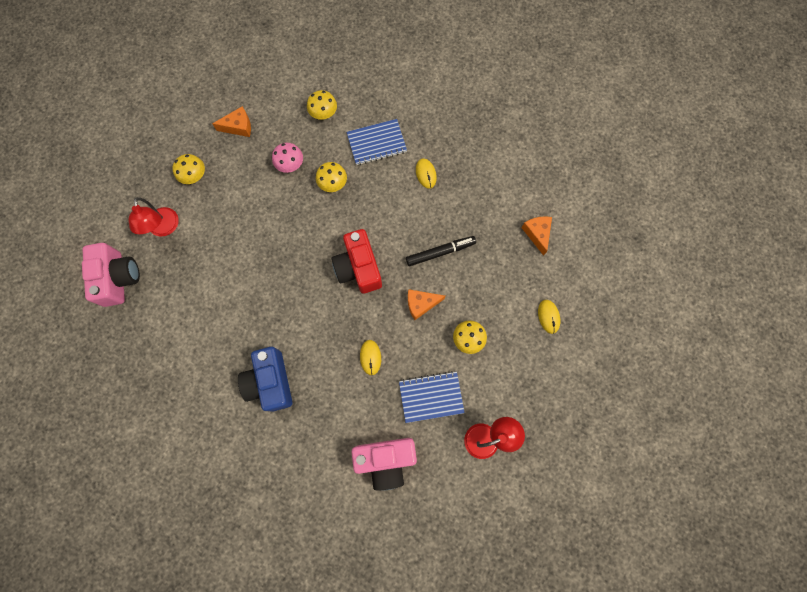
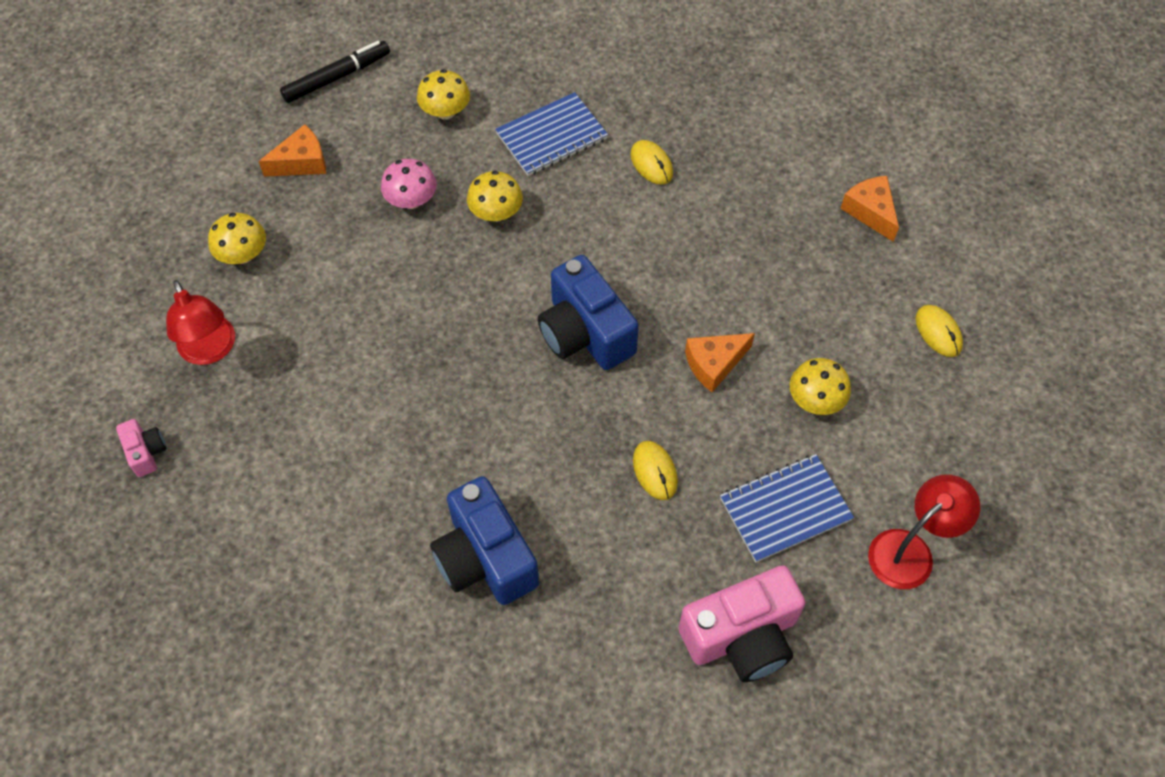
camera: 15 degrees left, 15 degrees down
(118, 278) = (146, 452): pink camera -> pink camera, size x0.47
(358, 268) = (585, 333): red camera -> blue camera
(440, 252) = (718, 276): black marker -> black marker (337, 77)

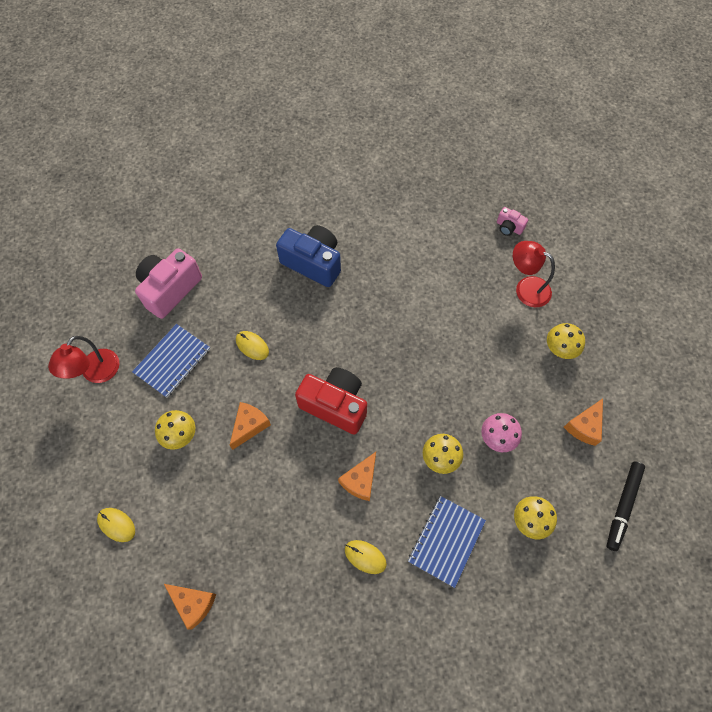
camera: 150 degrees right, 5 degrees up
(585, 333) = (335, 405): blue camera -> red camera
(608, 236) = (360, 480): none -> orange cheese

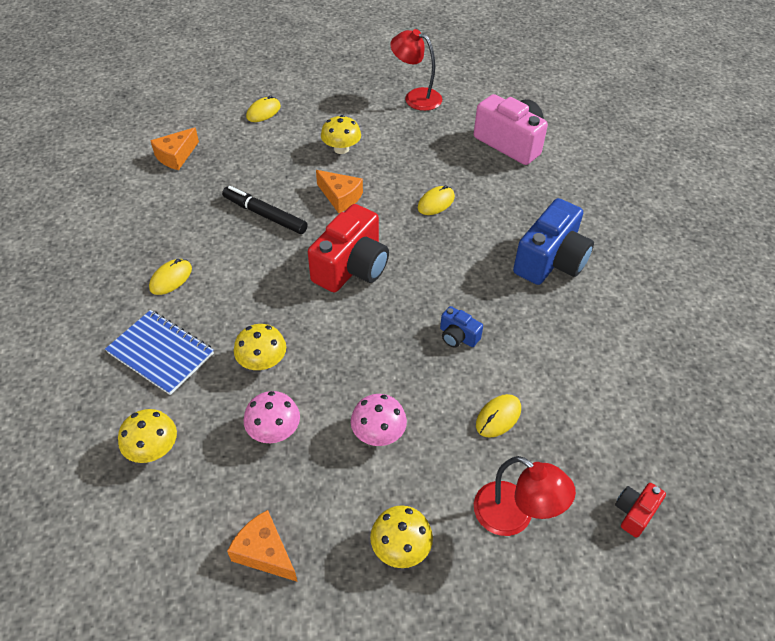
camera: 95 degrees right, 15 degrees down
(172, 361) = (423, 144): blue notebook -> none
(360, 480) = (255, 282): orange cheese -> none
(395, 323) = (458, 336): none -> blue camera
(458, 297) = (498, 417): none -> yellow mouse
(485, 368) = (378, 433): none -> pink mushroom
(509, 227) = (634, 513): pink camera -> red camera
(526, 288) = (514, 516): red lamp -> red lamp turned 90 degrees clockwise
(622, 506) = (130, 578): black marker -> black marker (265, 215)

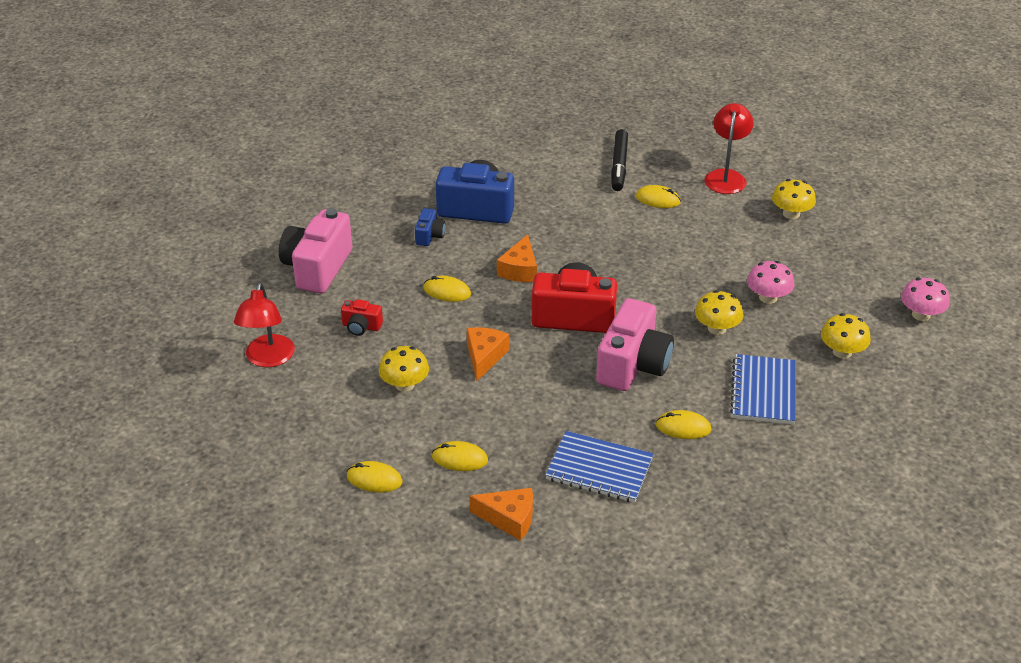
camera: 115 degrees left, 10 degrees down
(176, 214) = (599, 469): none -> blue notebook
(247, 152) = (459, 459): none -> yellow mouse
(263, 279) = (633, 365): none -> pink camera
(264, 552) = (852, 267): orange cheese -> orange cheese (520, 270)
(265, 215) = (550, 400): black marker -> black marker (619, 165)
(378, 433) = (722, 248): pink mushroom -> pink mushroom (921, 314)
(458, 336) = (601, 235): blue camera -> blue camera (429, 236)
(634, 513) = (678, 134): red camera -> red camera (361, 327)

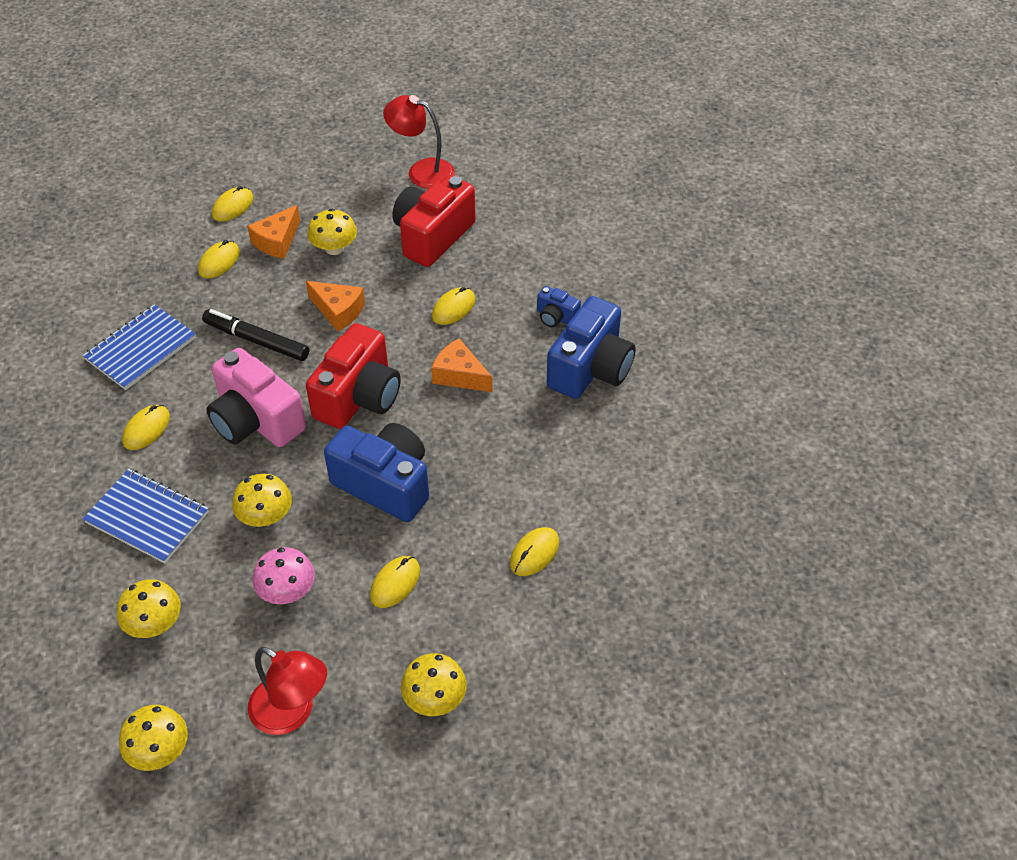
camera: 110 degrees right, 10 degrees up
(317, 268) = (540, 224): pink camera -> none
(361, 327) = (433, 236): red camera -> red camera, size x2.11
(509, 519) = (131, 275): orange cheese -> orange cheese (277, 241)
(619, 165) = (628, 538): black marker -> black marker (256, 341)
(648, 278) = (385, 484): none -> blue camera
(724, 251) = (395, 583): none -> yellow mouse
(726, 176) = (554, 656): red lamp -> red lamp (292, 713)
(921, 314) = (159, 750): pink mushroom -> yellow mushroom

